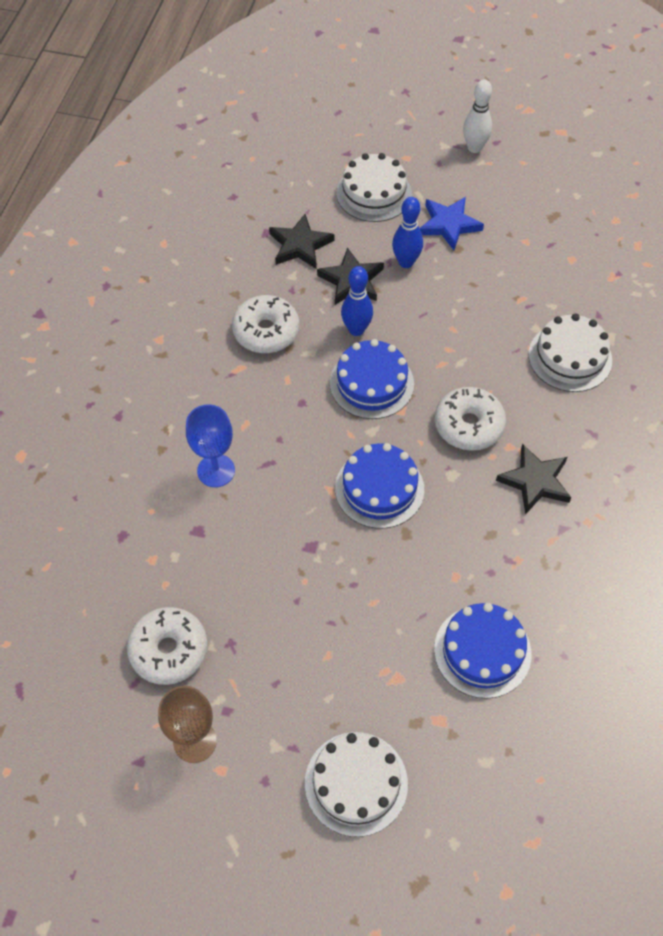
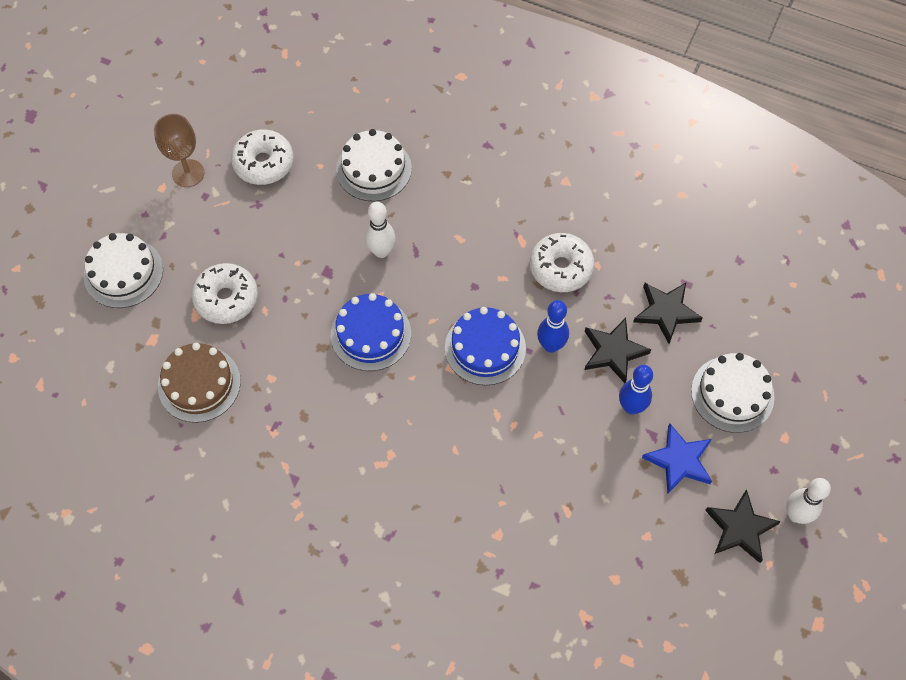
camera: 100 degrees right, 5 degrees up
(216, 470) = (417, 211): blue goblet -> none
(274, 496) = (381, 251): none -> white bowling pin
(468, 425) = (421, 423): white donut -> white donut (226, 298)
(482, 651) = (199, 384): blue cake -> brown cake
(535, 481) = (348, 467): black star -> black star (740, 528)
(570, 357) = (484, 539): white cake -> white cake (373, 169)

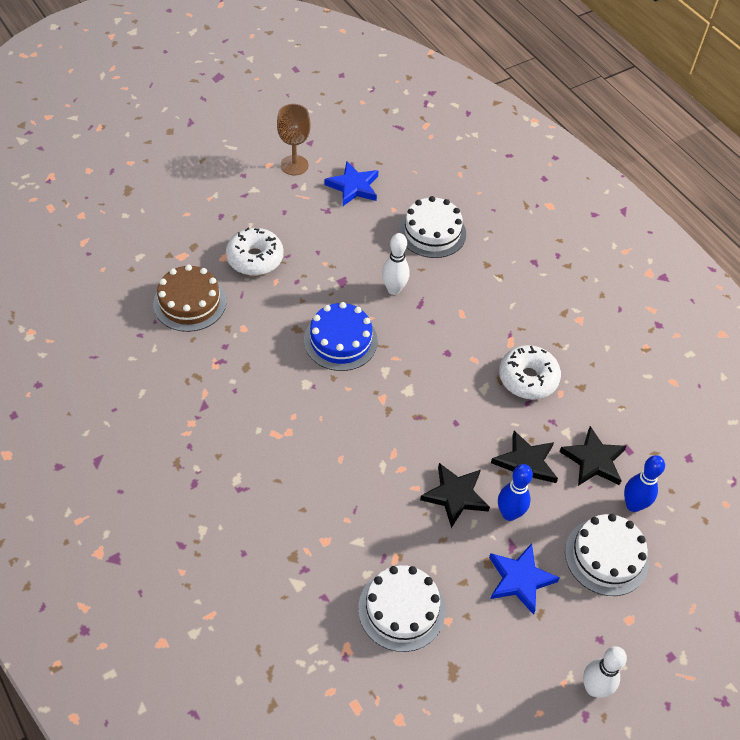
camera: 30 degrees right, 10 degrees down
(123, 273) = (198, 203): white cake -> white cake (401, 609)
(264, 163) = (353, 186): white donut -> blue star
(485, 348) = (421, 400): blue cake -> none
(551, 345) = (476, 429): blue bowling pin -> blue bowling pin (633, 505)
(740, 528) = (534, 666): black star -> black star (455, 496)

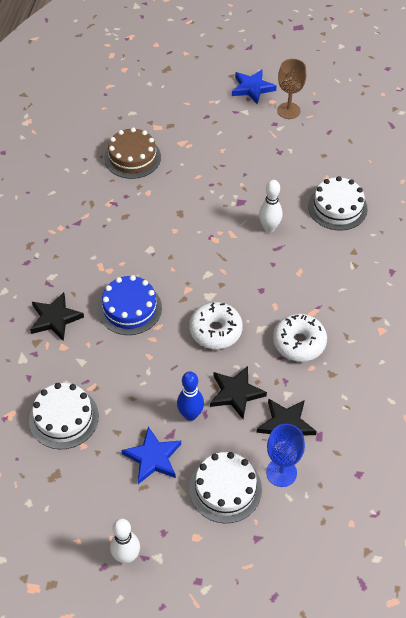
camera: 45 degrees right, 0 degrees up
(255, 258) = (200, 154): white donut -> white donut (215, 331)
(340, 340) = (199, 237): blue cake -> blue cake (130, 308)
(353, 186) = (314, 146): blue star -> blue star (252, 88)
(455, 496) = (168, 379): black star -> black star (55, 318)
(633, 505) = (281, 472): blue bowling pin -> blue goblet

